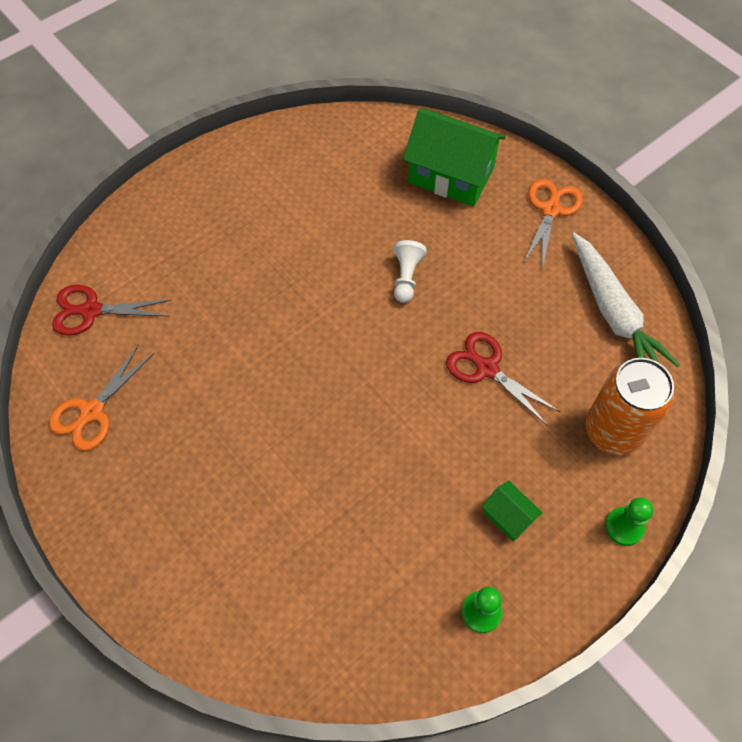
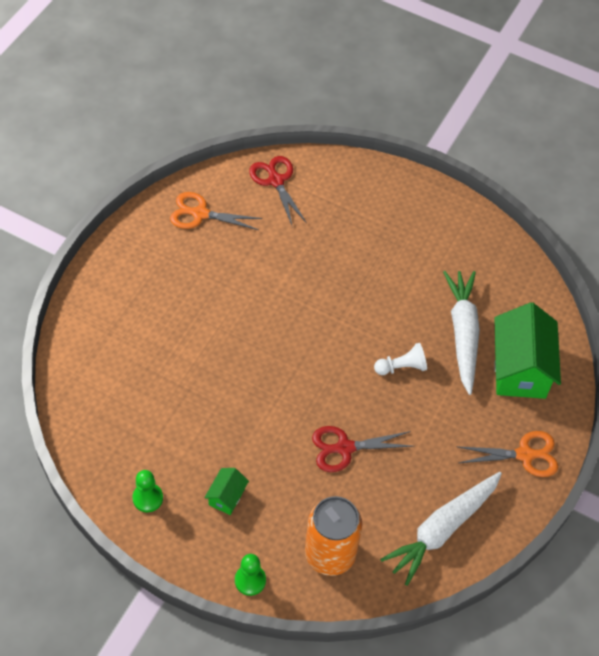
camera: 65 degrees right, 5 degrees down
(389, 207) = (462, 334): none -> white carrot
(487, 368) = (345, 448): red scissors -> red scissors turned 120 degrees counterclockwise

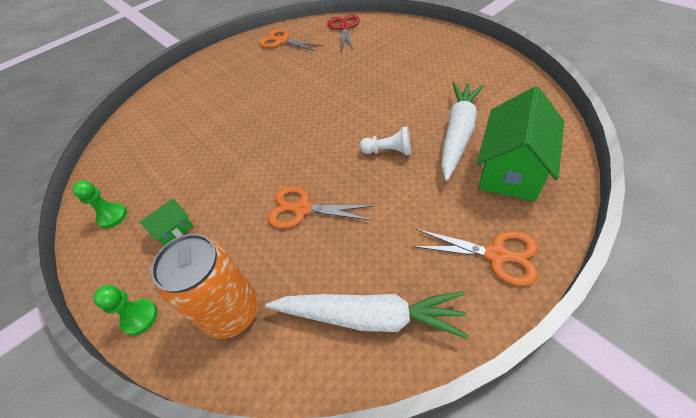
camera: 30 degrees right, 5 degrees down
(345, 448) = (302, 209): red scissors -> orange scissors
(442, 529) = (368, 317): white carrot -> white carrot turned 150 degrees counterclockwise

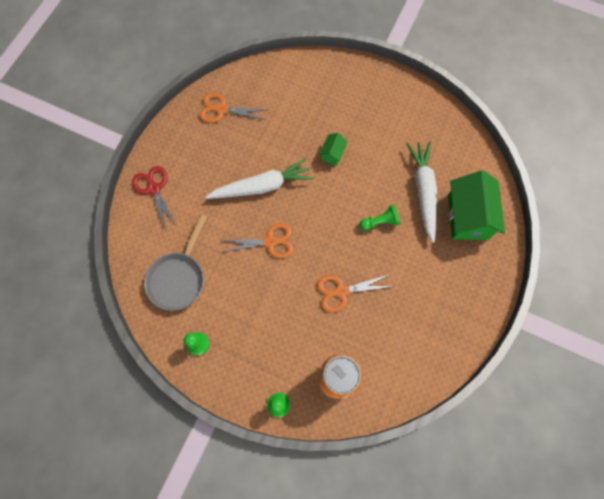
camera: 30 degrees left, 20 degrees up
(146, 152) = (179, 278): none -> grey pan
(174, 229) = (256, 338): green house -> green house (332, 154)
(344, 28) = (276, 78): red scissors -> red scissors (154, 189)
(368, 317) = (419, 351): white carrot -> white carrot (262, 186)
(388, 151) = (380, 222): white pawn -> green pawn
(496, 255) = (476, 286): orange scissors -> orange scissors (270, 242)

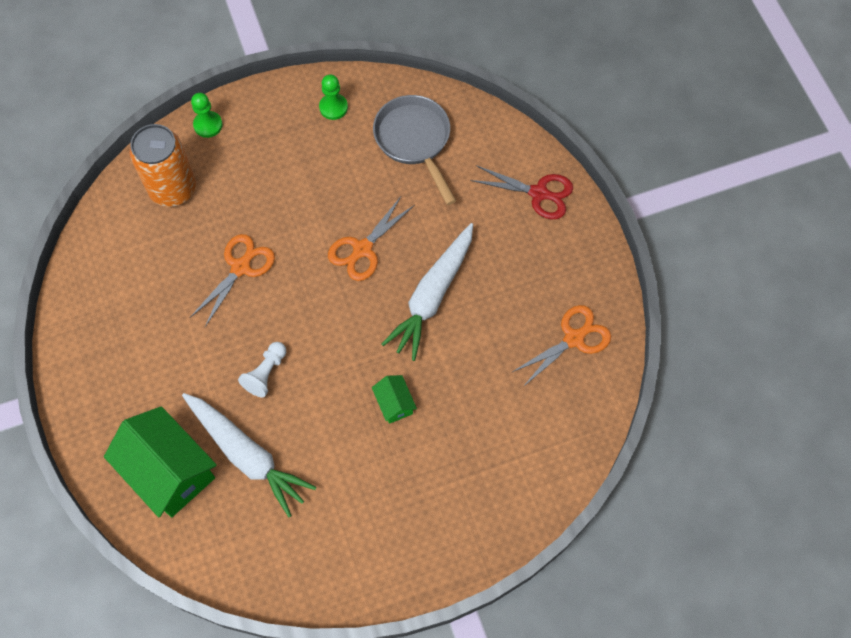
camera: 135 degrees right, 5 degrees down
(380, 222) = (266, 373): green pawn -> white pawn

